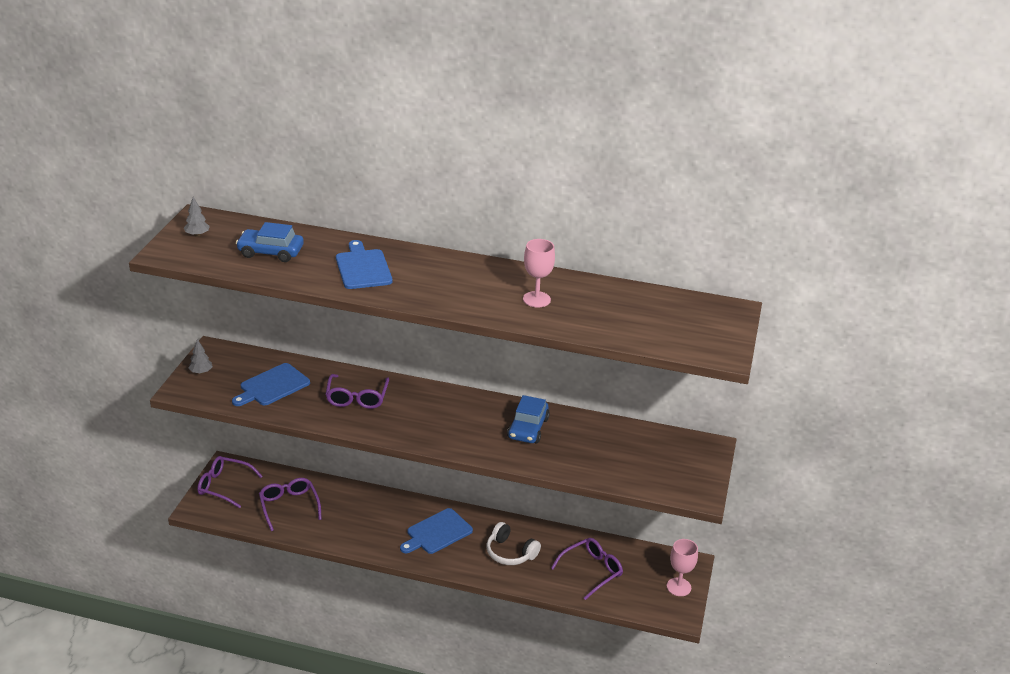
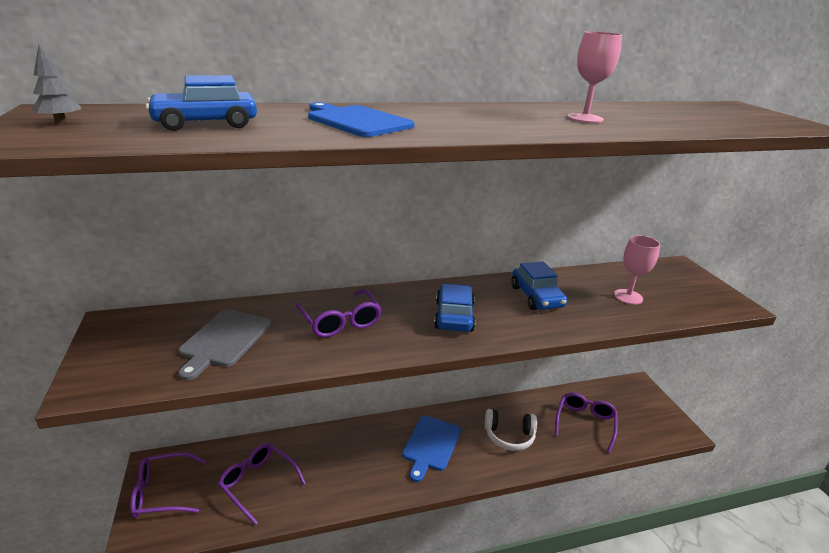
camera: 30 degrees left, 5 degrees down
(201, 372) = (107, 353): grey tree -> none
(272, 386) = (224, 340): blue cutting board -> grey cutting board
(442, 421) = (454, 316): none -> blue car
(678, 587) = (654, 407): pink goblet -> pink goblet (628, 297)

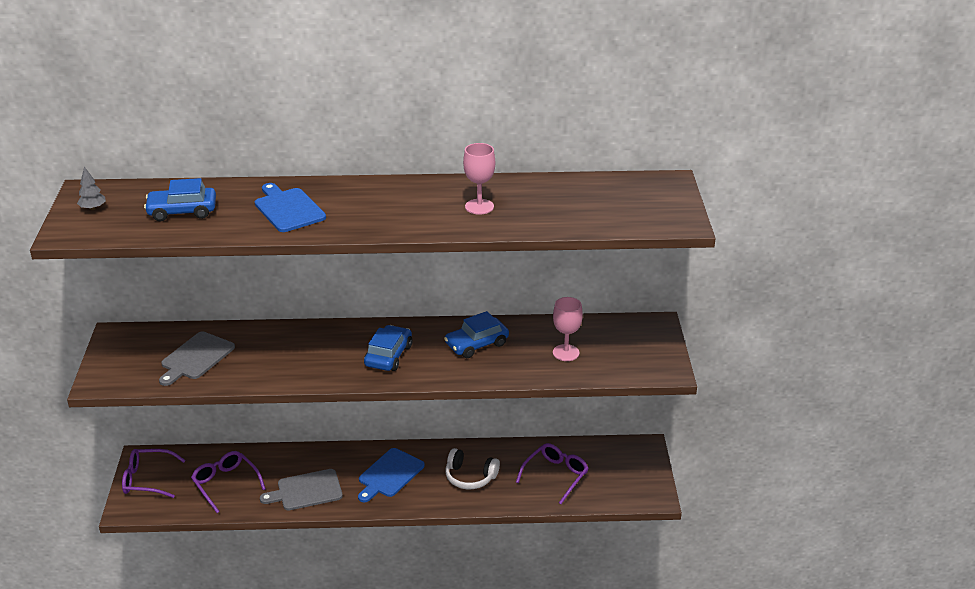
camera: 15 degrees right, 5 degrees up
(340, 321) = (290, 351): purple glasses -> none
(351, 478) = (306, 491): none -> grey cutting board
(536, 297) = (476, 344): blue car -> blue car turned 60 degrees clockwise

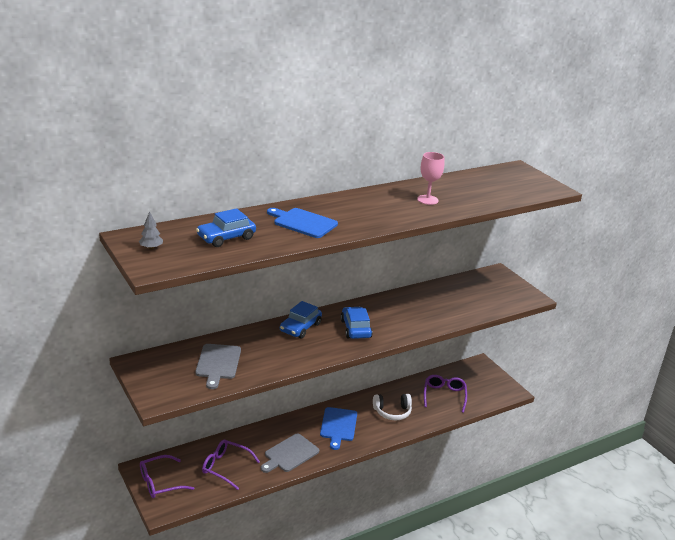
camera: 30 degrees left, 5 degrees down
(476, 344) = (405, 308): blue car -> blue car (300, 327)
(566, 353) = (464, 301): pink goblet -> none

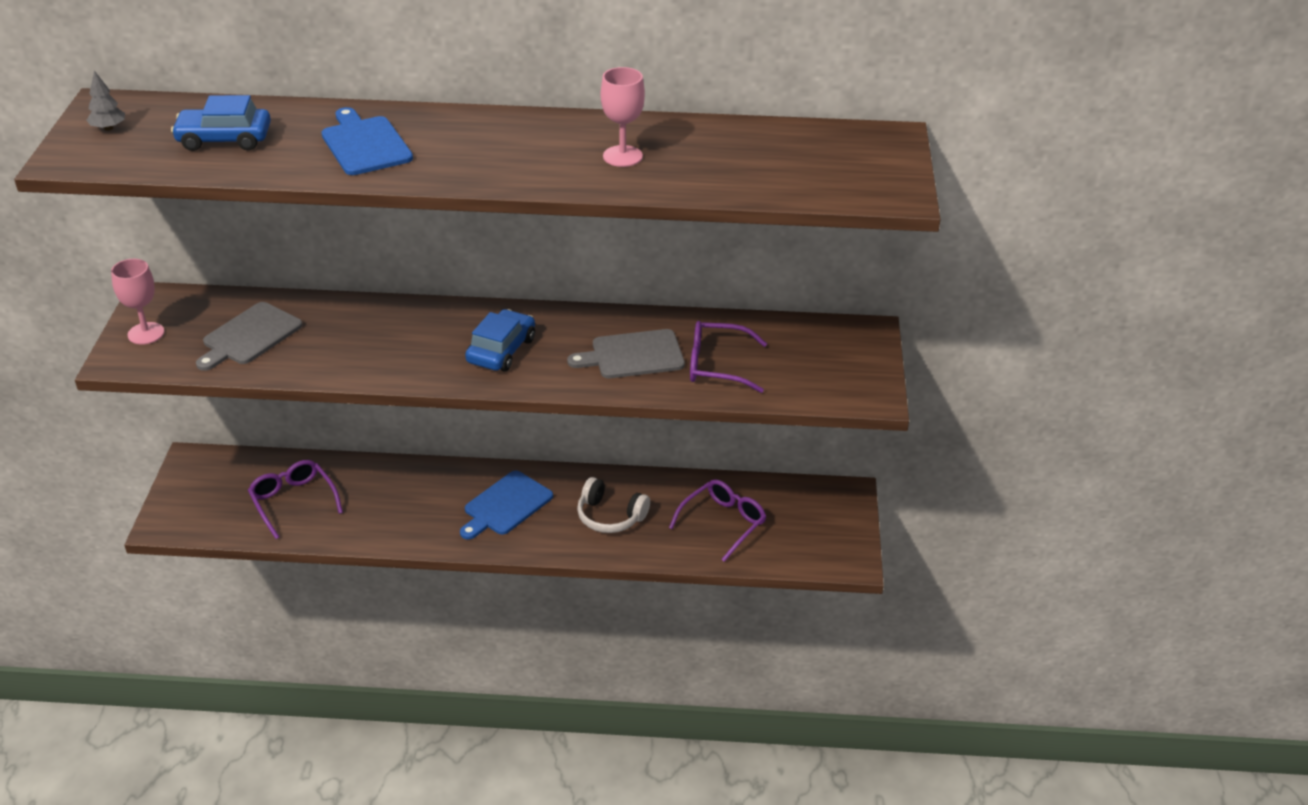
camera: 35 degrees right, 10 degrees up
(155, 381) = (146, 333): none -> pink goblet
(160, 482) = (195, 488): purple glasses -> purple glasses (717, 365)
(290, 454) = (395, 518): grey cutting board -> grey cutting board (633, 355)
(300, 327) = (423, 321): blue car -> none

